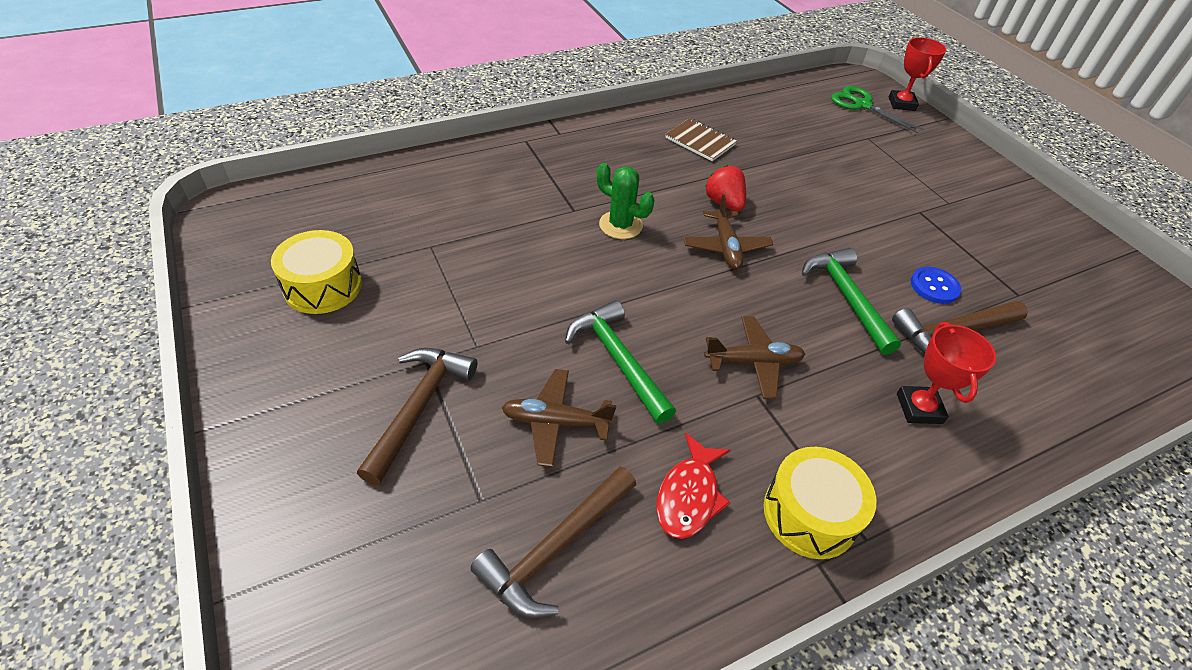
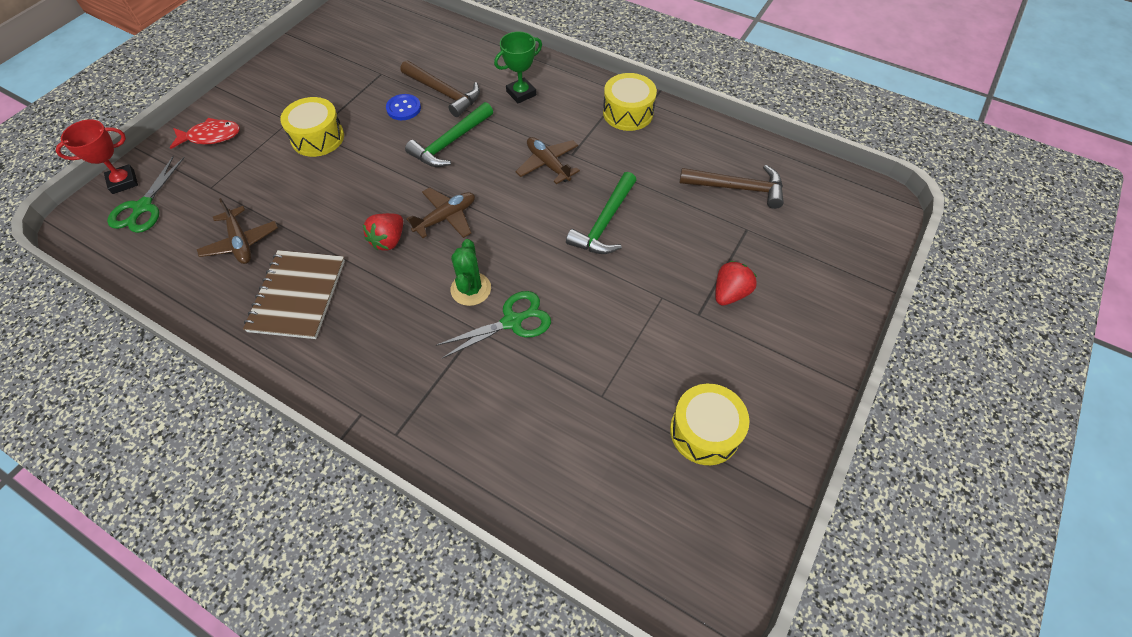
camera: 120 degrees left, 10 degrees up
(419, 407) = (730, 293): brown hammer -> red strawberry
(556, 422) = (674, 226): brown plane -> brown plane (241, 242)
(560, 232) = (512, 321): none -> green scissors
(689, 495) = (661, 155): red fish -> red fish (211, 136)
(700, 141) = (297, 295): brown notebook -> brown notebook, size x1.52
(909, 211) = (317, 138): none -> yellow drum
(919, 408) = (521, 93): red trophy -> green trophy

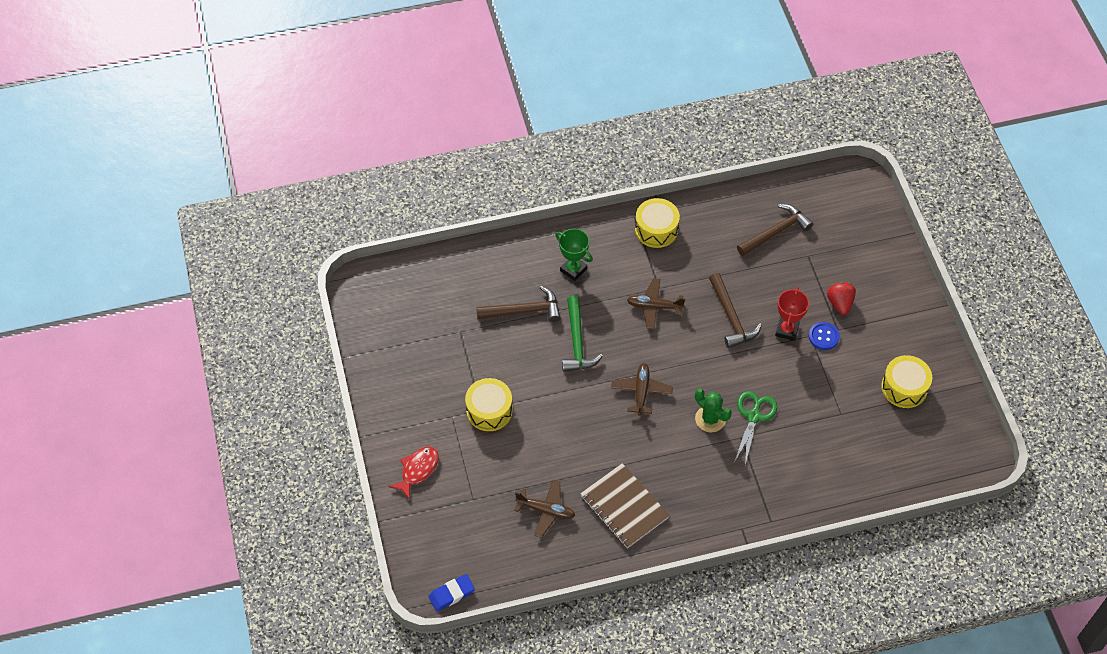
camera: 45 degrees left, 0 degrees up
(87, 241) = (451, 594): none -> blue eraser
(123, 182) = (411, 546): red trophy -> red trophy (787, 330)
(143, 207) = (452, 547): green scissors -> none
(388, 240) = (628, 433): red strawberry -> none
(403, 108) = (514, 344): blue button -> blue button (823, 336)
(521, 93) = (573, 269): green trophy -> green trophy turned 60 degrees counterclockwise
(605, 223) = (731, 317): green hammer -> brown hammer

